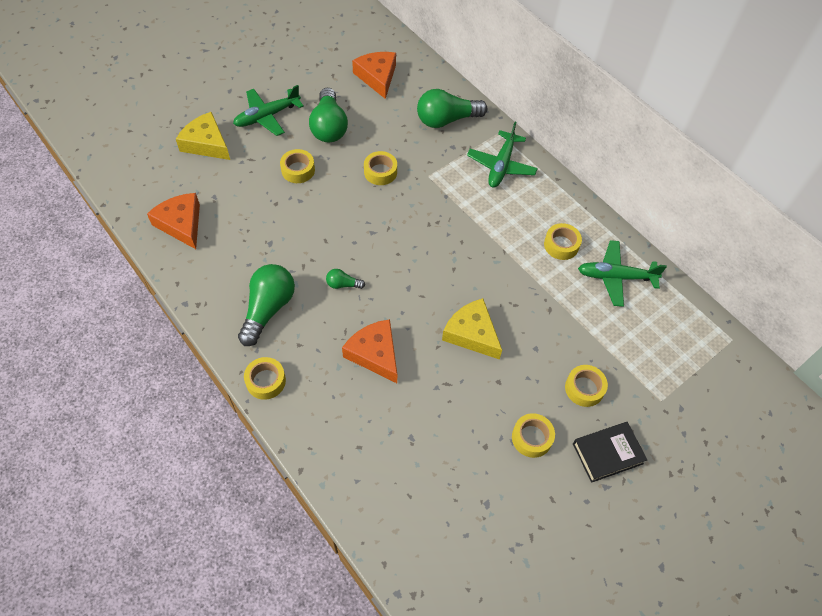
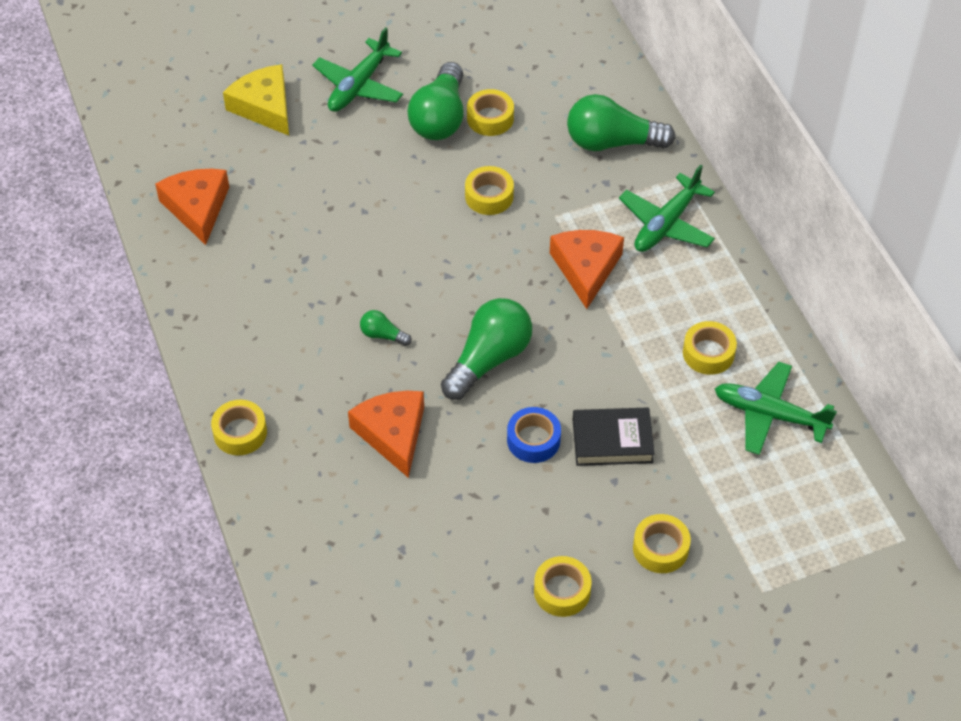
camera: 20 degrees right, 5 degrees down
(267, 116) = (359, 86): green plane -> green plane turned 45 degrees counterclockwise
(268, 309) = (273, 343): green light bulb -> green light bulb (489, 359)
(298, 170) = (376, 169): yellow tape -> yellow tape (490, 118)
(377, 77) = (534, 60): orange cheese -> orange cheese (586, 268)
(472, 333) = (533, 440): yellow cheese -> blue tape
(607, 453) = (657, 637): black book -> black book (612, 441)

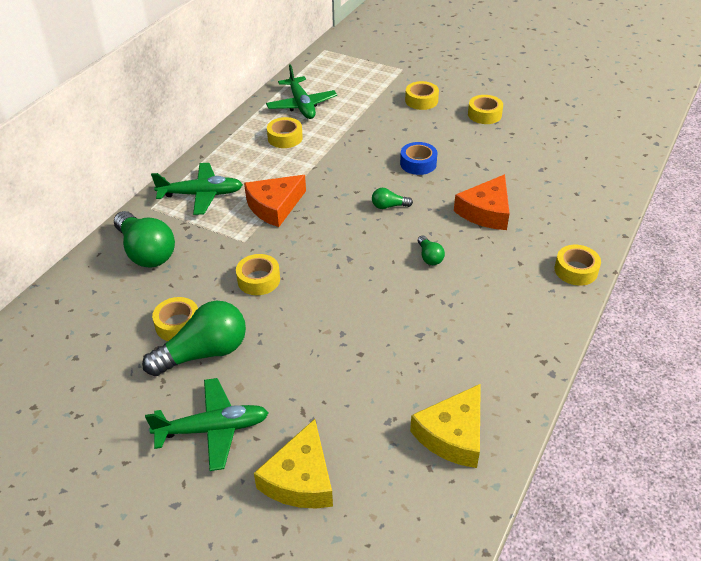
camera: 130 degrees left, 10 degrees down
(197, 208) = (452, 435): orange cheese -> yellow cheese
(489, 359) = (389, 206): green light bulb -> green light bulb, size x0.47
(612, 441) = (382, 140): black book -> none

